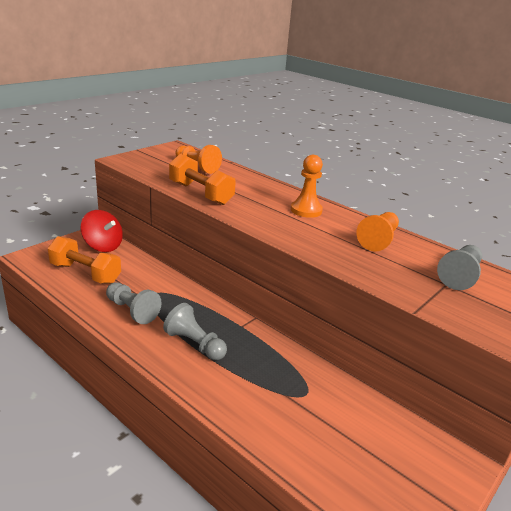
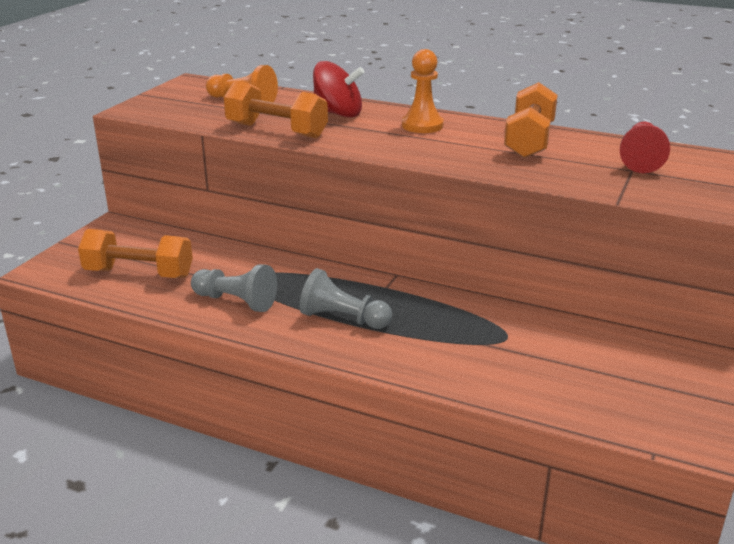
camera: 15 degrees left, 0 degrees up
(103, 246) = (137, 237): red spinning top -> red spinning top (338, 114)
(378, 240) = (529, 141): orange pawn -> orange dumbbell
(460, 276) = (641, 159): grey pawn -> red pawn

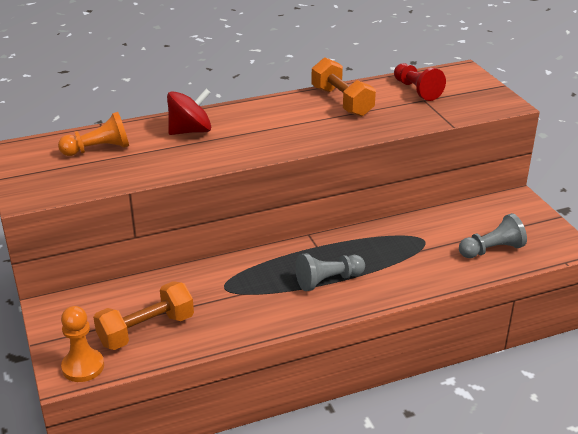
camera: 45 degrees left, 5 degrees up
(236, 301) = (248, 309): grey pawn -> grey pawn (491, 250)
(276, 131) = (178, 164): orange dumbbell -> none
(422, 125) = (262, 117): orange pawn -> orange pawn (83, 367)

